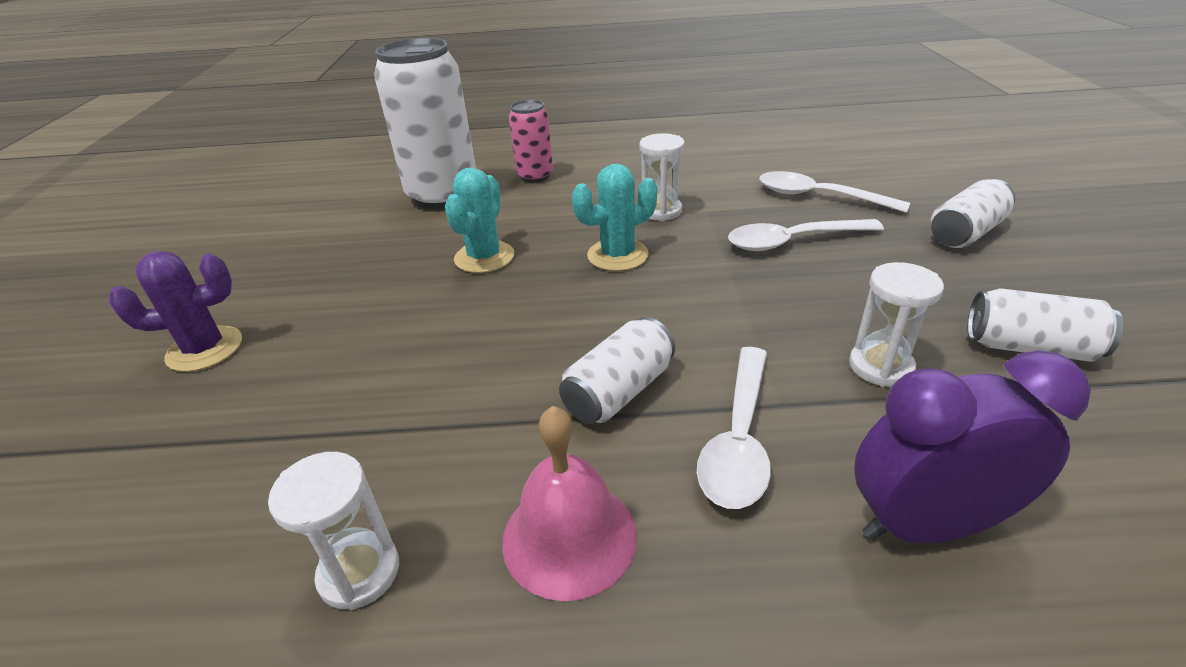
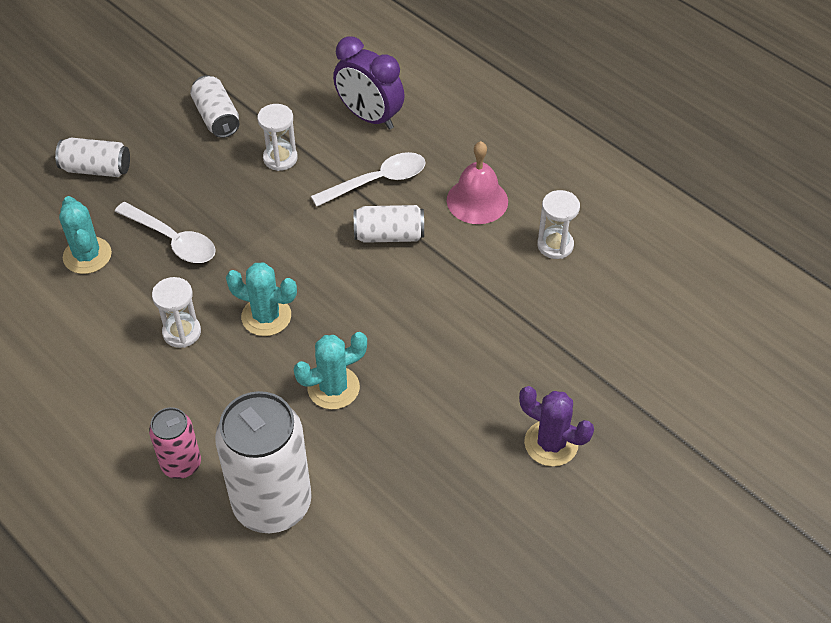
camera: 135 degrees left, 15 degrees up
(819, 197) = (87, 255): white spoon -> turquoise cactus

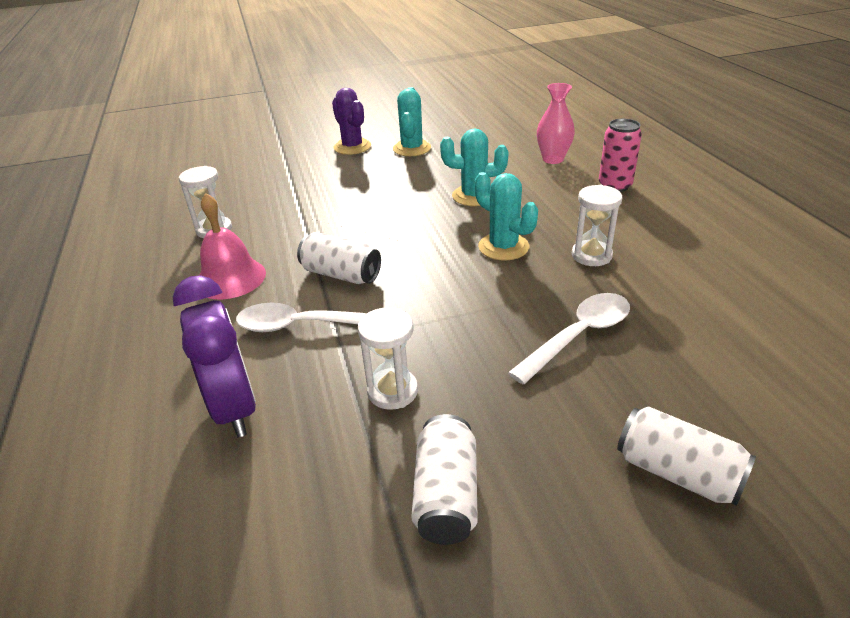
camera: 150 degrees left, 15 degrees down
(87, 255) = (694, 350): turquoise cactus -> turquoise cactus (412, 148)
(172, 240) = (578, 336): white spoon -> white spoon turned 75 degrees clockwise
(272, 503) = (553, 159): white can -> pink vase

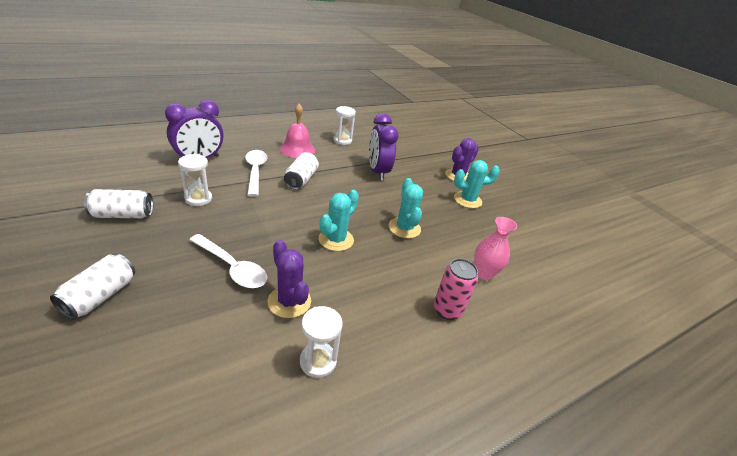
camera: 70 degrees right, 0 degrees up
(329, 204) = (378, 171): none -> purple clock
(591, 255) = (328, 283): white hourglass -> white hourglass (318, 361)
(632, 285) = (289, 301): none -> purple cactus

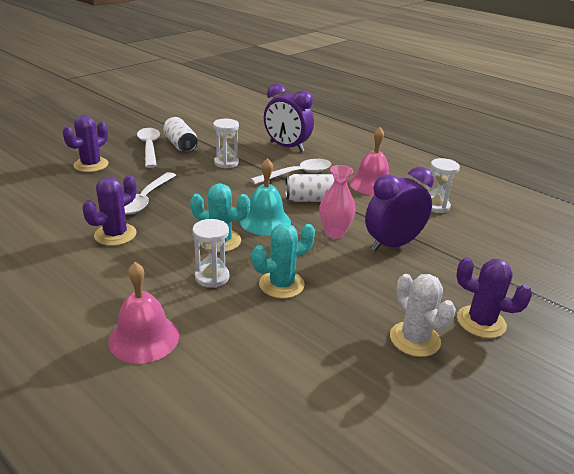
camera: 75 degrees right, 5 degrees down
(100, 296) = (91, 165): white can -> purple cactus
(103, 238) = (149, 147): none -> white spoon
(318, 361) = (49, 263): white hourglass -> white hourglass (212, 277)
(319, 210) = (265, 221): none -> turquoise bell
(447, 310) = (144, 338): pink can -> pink bell
(467, 200) = (414, 339): turquoise cactus -> white cactus
(483, 273) = (233, 368): pink vase -> pink vase (334, 233)

